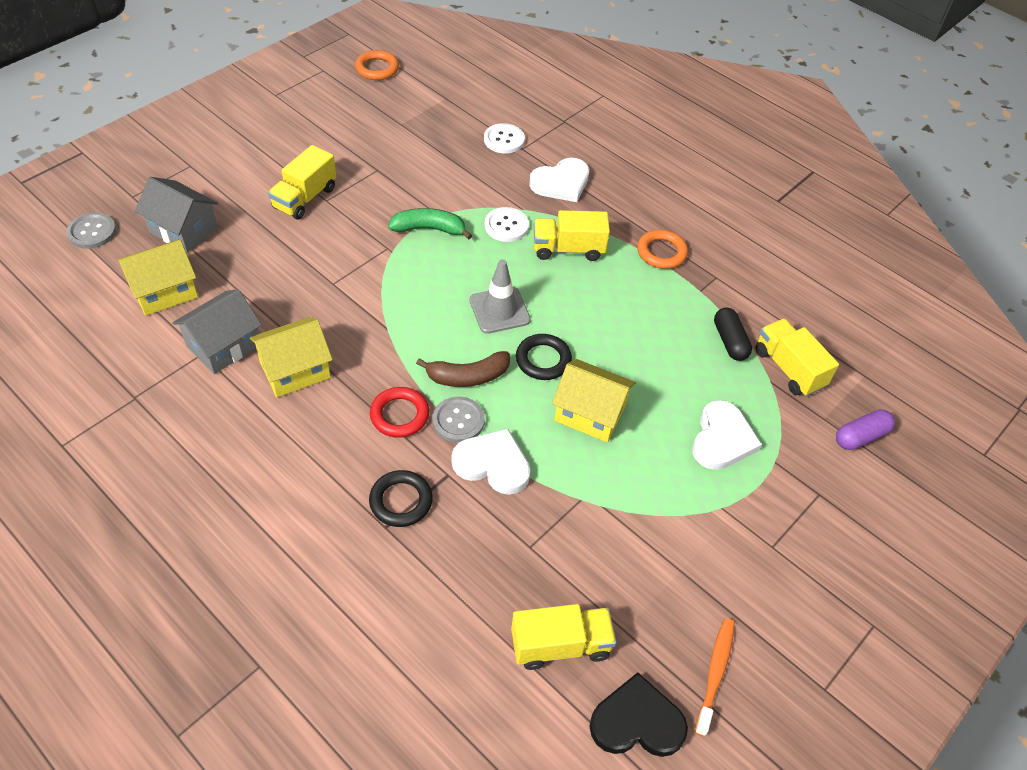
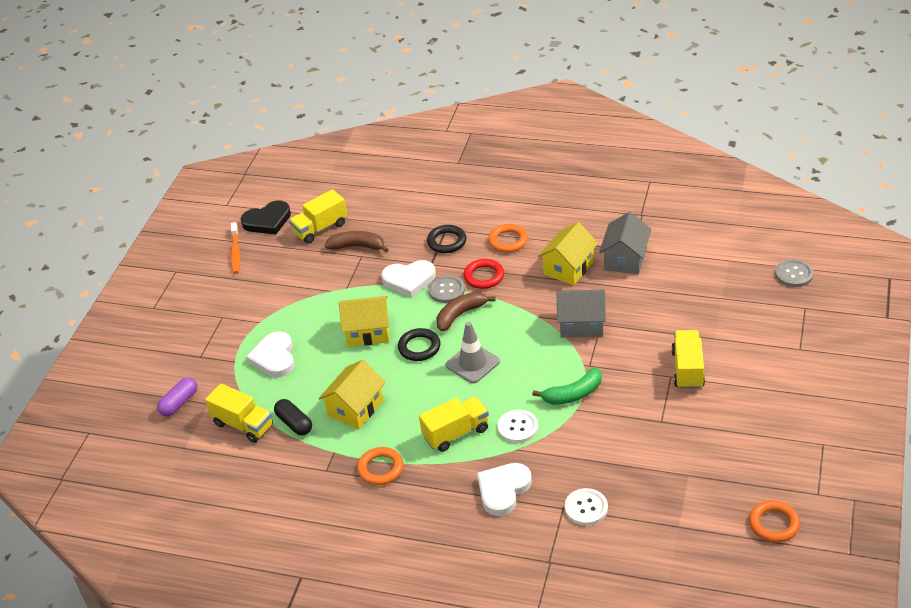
camera: 160 degrees right, 10 degrees down
(164, 291) = (699, 267): yellow house -> yellow house (355, 408)
(183, 230) = (739, 305): grey house -> grey house (581, 324)
(325, 454) = (508, 241): none -> orange ring
(525, 568) = (357, 246): none -> brown banana

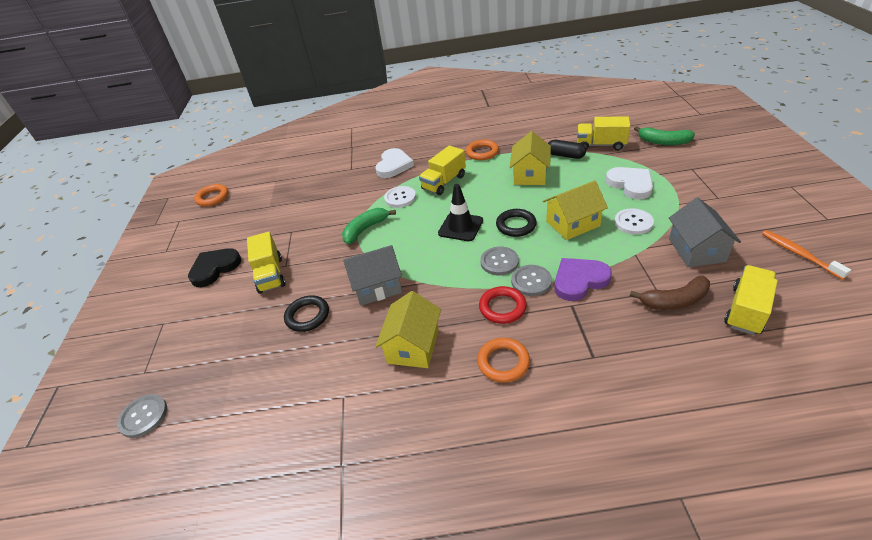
camera: 160 degrees right, 0 degrees up
(179, 403) = (663, 142): purple capsule -> green banana
(267, 221) = (823, 301): black heart -> black heart (215, 268)
(409, 280) = (579, 280): white heart -> purple heart
(447, 242) = (577, 338): black ring -> black ring (307, 316)
(460, 315) = (499, 262): brown banana -> grey button
(472, 363) = (460, 227): grey traffic cone -> black traffic cone
(586, 508) = (336, 172): white button -> white button (633, 222)
(625, 259) = (349, 379): grey house -> grey house (696, 250)

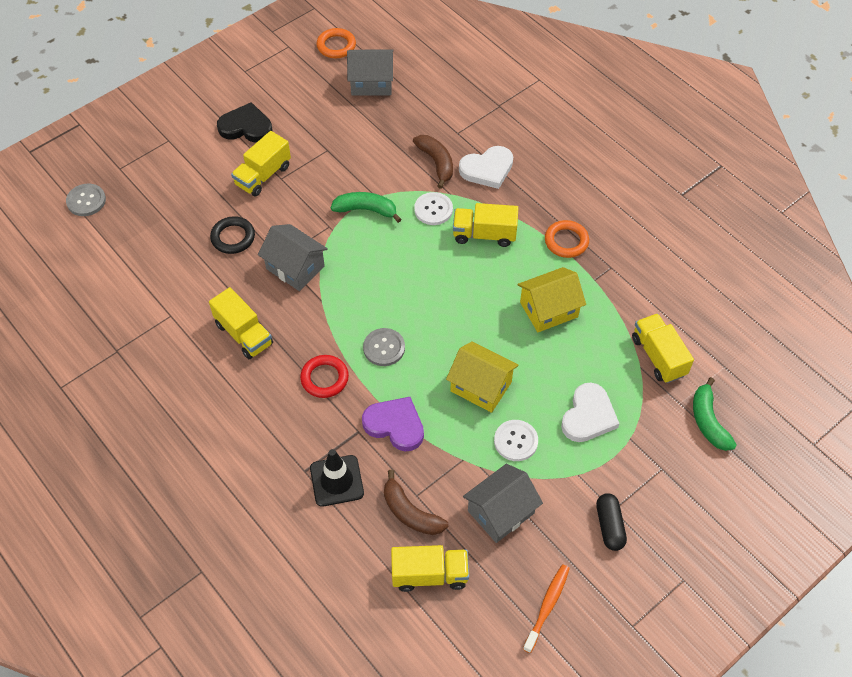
camera: 50 degrees right, 15 degrees up
(264, 192) = (371, 83): none -> grey house
(364, 184) = (436, 163): none -> brown banana
(413, 346) = (244, 334): yellow house -> yellow truck
(460, 227) = (417, 289): black traffic cone -> black traffic cone (336, 481)
(503, 362) = (262, 407): orange ring -> none
(516, 225) = (448, 336): black ring -> none
(531, 281) = (371, 386): grey button -> none
(565, 155) = (611, 328): black capsule -> black capsule (609, 526)

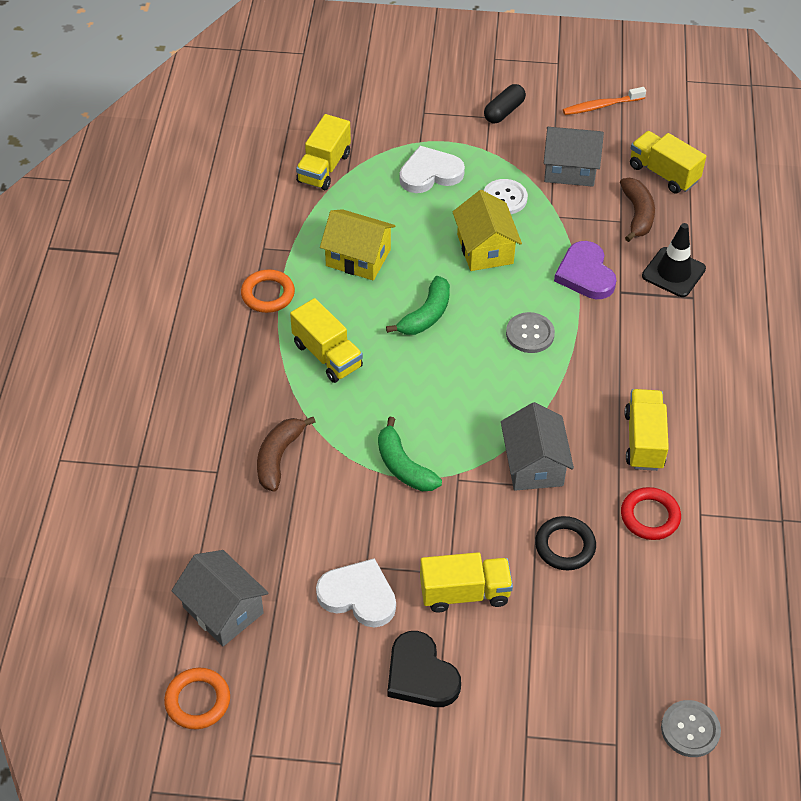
camera: 135 degrees left, 5 degrees down
(324, 378) = (607, 349): red ring -> red ring (650, 516)
(433, 209) = (341, 414): white button -> none
(487, 169) = (242, 410): white heart -> white heart (358, 596)
(708, 421) = (351, 111): green banana -> green banana (426, 315)

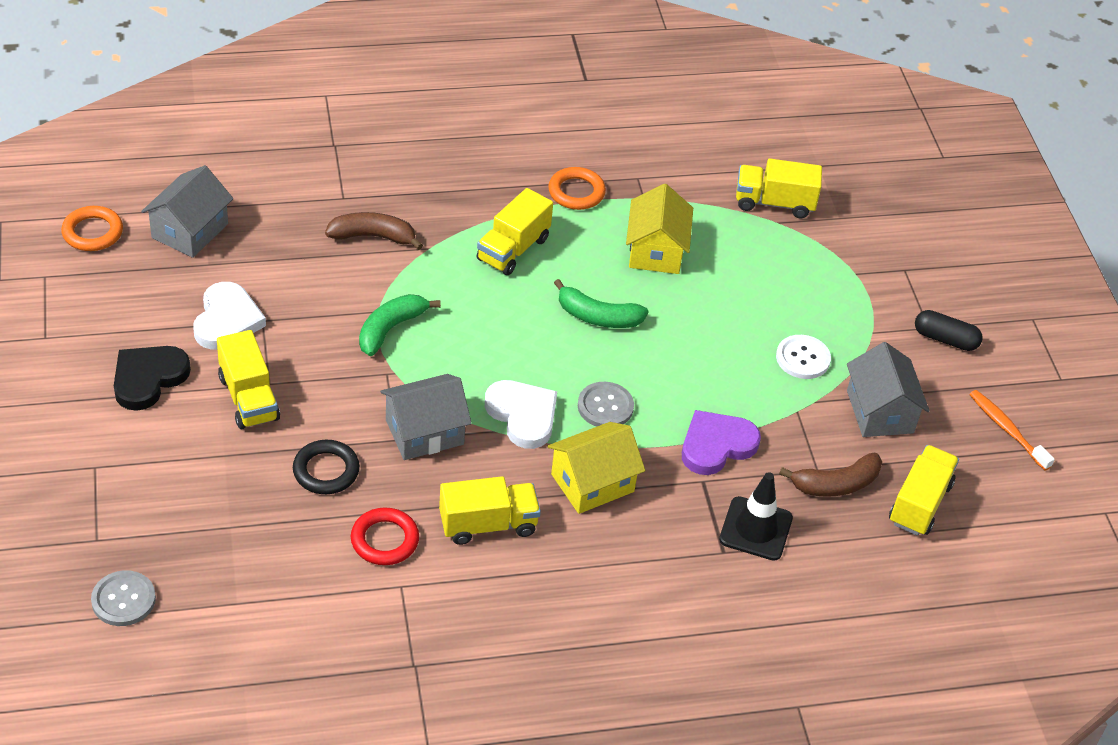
camera: 70 degrees right, 5 degrees down
(430, 173) = (809, 289): white heart -> white heart (523, 415)
(485, 249) = (715, 351): yellow house -> yellow house (592, 483)

